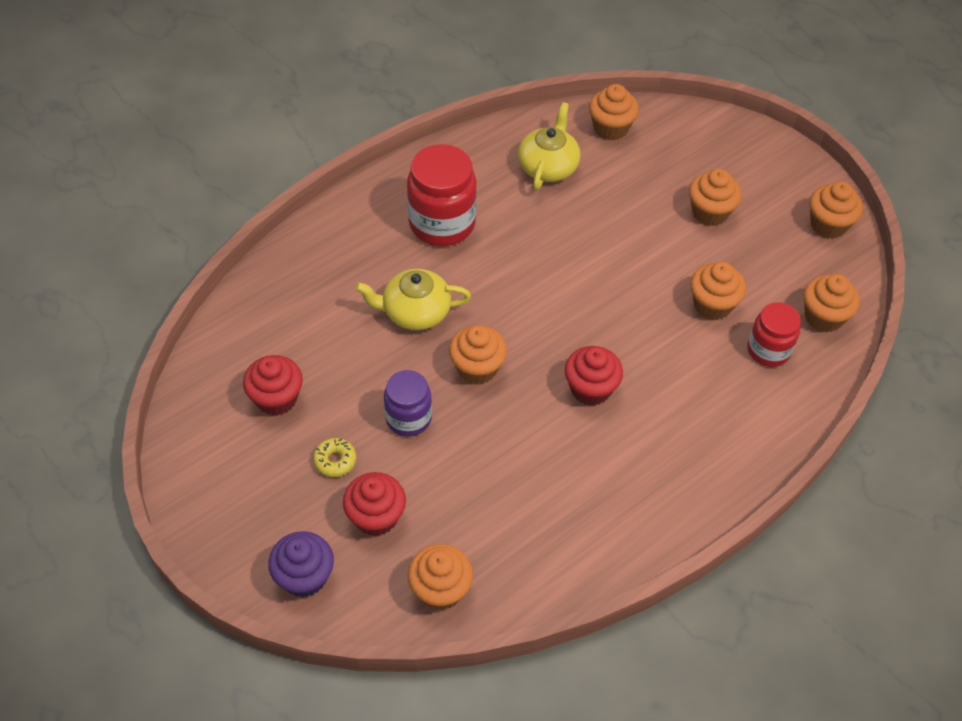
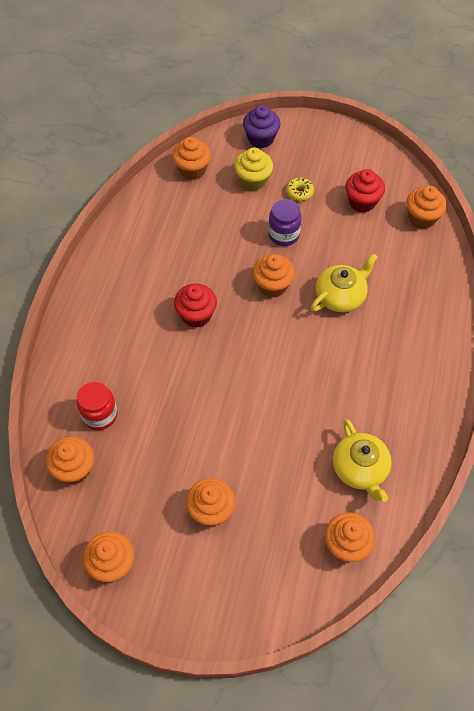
camera: 145 degrees right, 5 degrees up
(376, 517) = (253, 180): red cupcake -> yellow cupcake
(442, 224) = (385, 367): red jar -> none
(712, 305) = (158, 426): orange cupcake -> orange cupcake (422, 218)

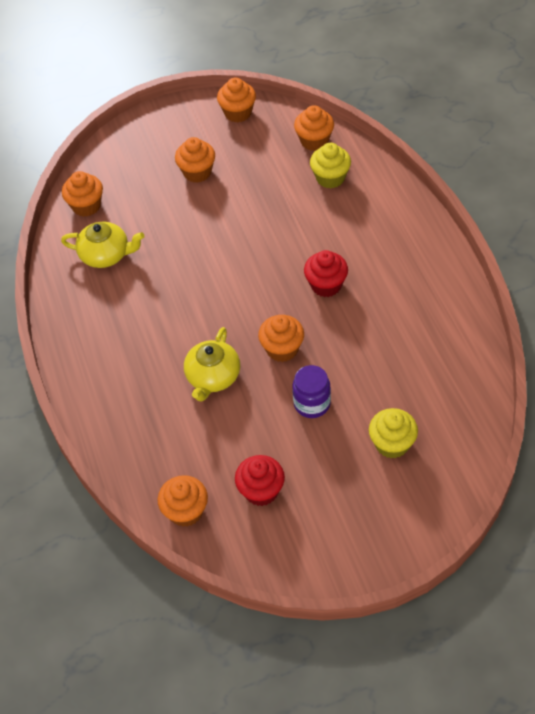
camera: 150 degrees right, 5 degrees down
(100, 415) = (330, 178): red jar -> yellow cupcake
(192, 170) = (463, 416): orange cupcake -> none
(261, 138) = (429, 501): purple cupcake -> none
(299, 192) = (334, 461): yellow donut -> none
(360, 469) = (106, 255): yellow teapot -> yellow teapot turned 150 degrees clockwise

